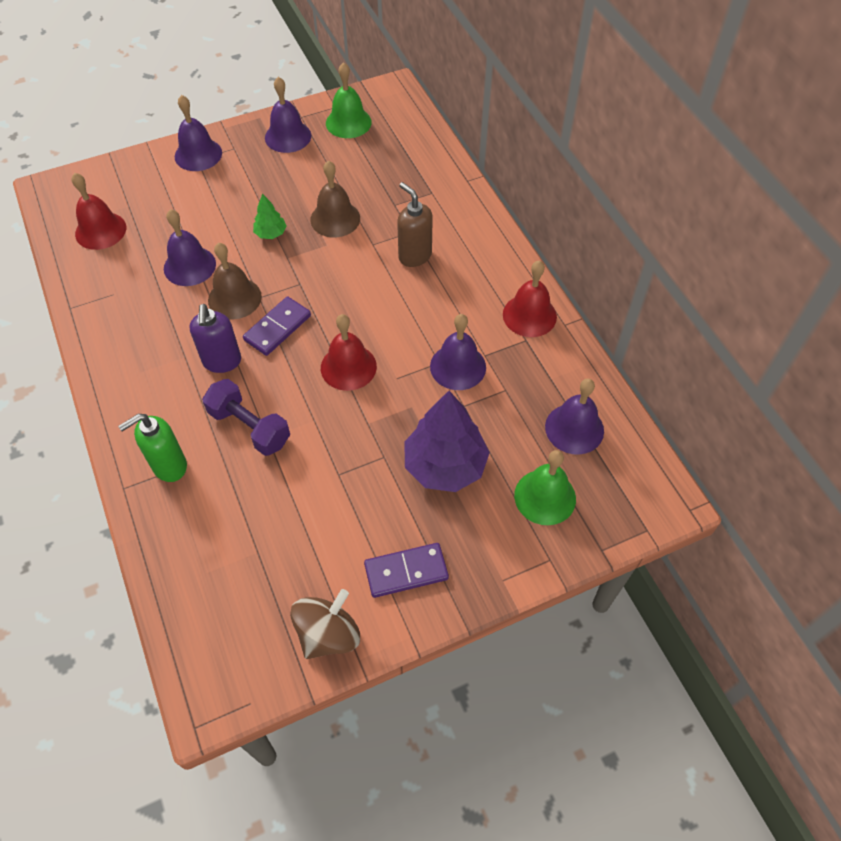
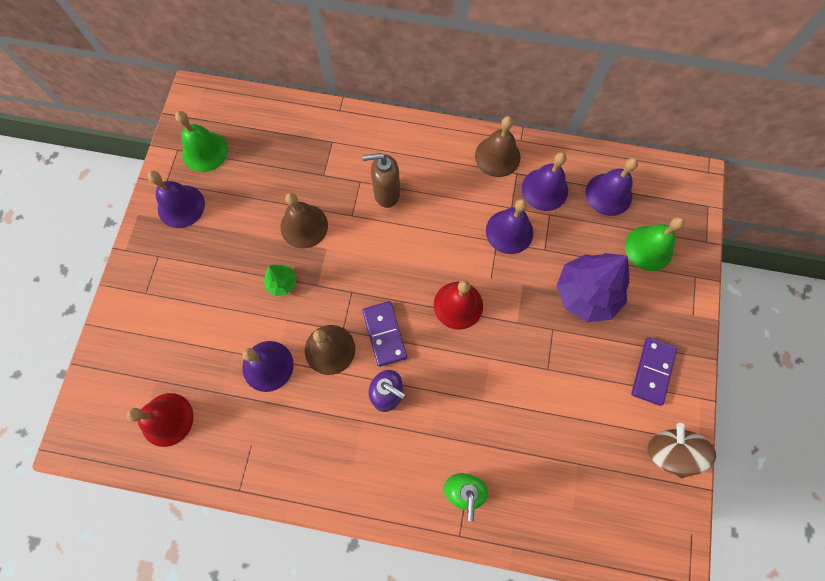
camera: 55 degrees left, 15 degrees up
(198, 154) = (141, 289): purple bell -> purple bell (544, 189)
(249, 427) = (465, 408): purple dumbbell -> none
(529, 315) = (497, 156): red bell -> brown bell

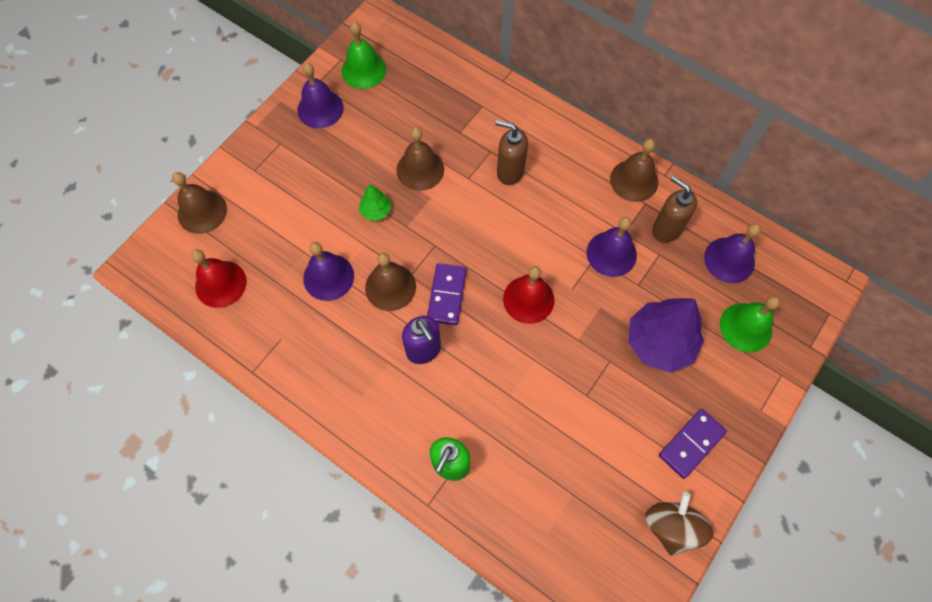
camera: 25 degrees right, 5 degrees down
(113, 356) = (202, 211): none -> brown bell
(544, 189) = (666, 229): purple bell -> brown soap dispenser

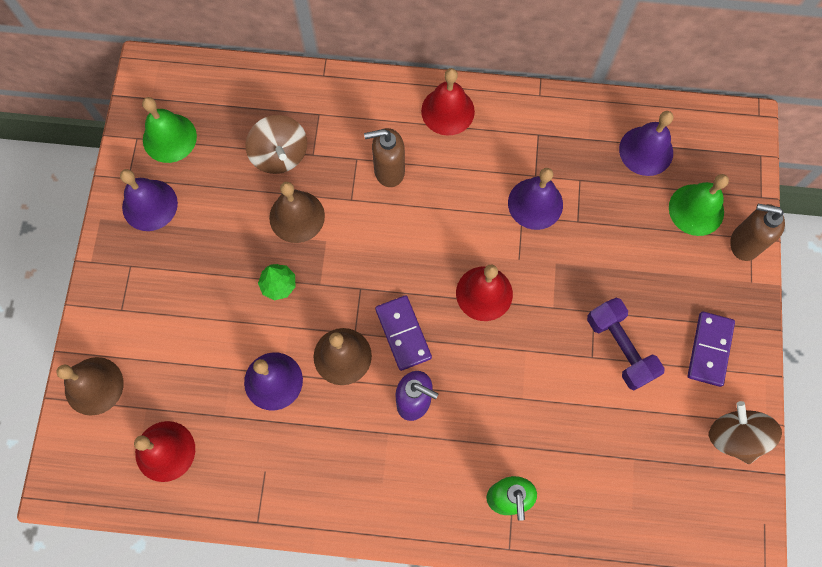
camera: 30 degrees left, 5 degrees up
(435, 120) = (280, 155): none -> brown spinning top
(583, 151) = (447, 111): none -> red bell
(614, 400) = (620, 348): none -> purple dumbbell
(634, 180) = (514, 116): brown bell -> none
(659, 342) = (628, 268): purple tree -> none
(666, 229) = (572, 151): brown soap dispenser -> brown soap dispenser (744, 243)

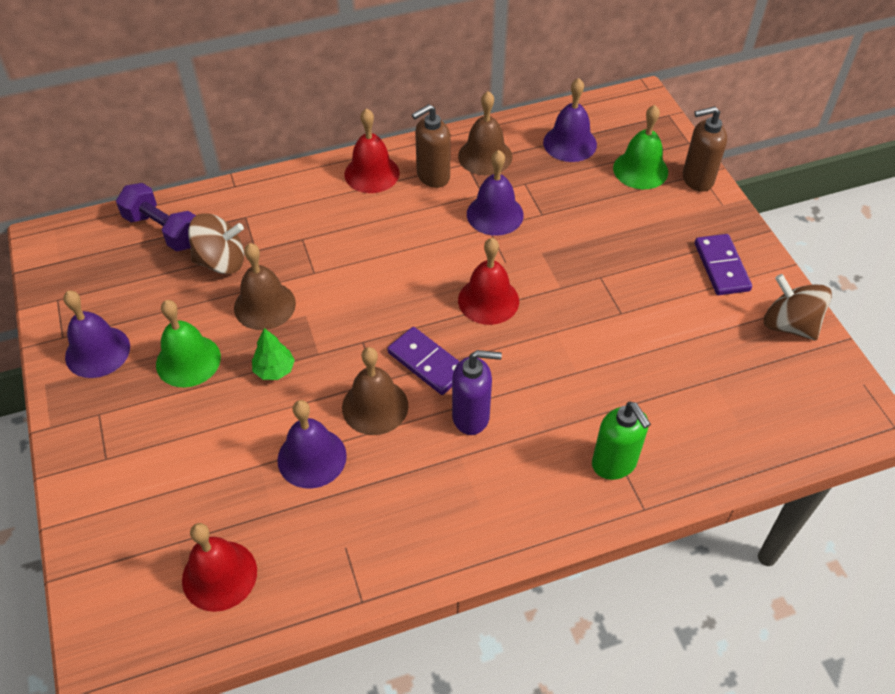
camera: 25 degrees left, 20 degrees down
(94, 386) = (104, 544): brown bell -> brown bell (485, 156)
(169, 138) = (94, 287): green bell -> green bell (188, 360)
(280, 155) = (221, 261): brown spinning top -> brown spinning top turned 45 degrees counterclockwise
(388, 171) = (340, 237): brown soap dispenser -> brown soap dispenser (432, 176)
(620, 348) = (642, 296): purple dumbbell -> purple dumbbell (163, 230)

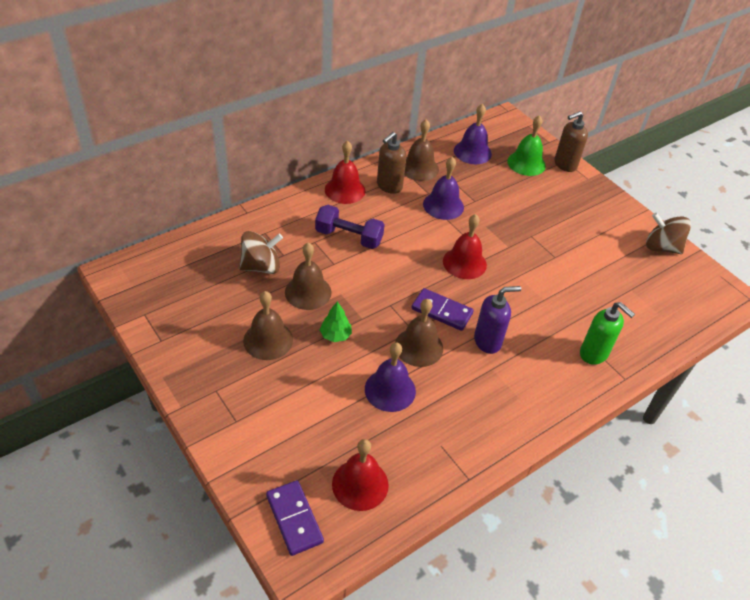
camera: 20 degrees left, 5 degrees down
(97, 351) = (194, 346): purple bell -> none
(163, 230) = (206, 251): purple dumbbell -> purple dumbbell (349, 237)
(188, 360) = (268, 340): green bell -> brown bell
(721, 267) = (604, 217): purple domino -> purple domino (294, 519)

